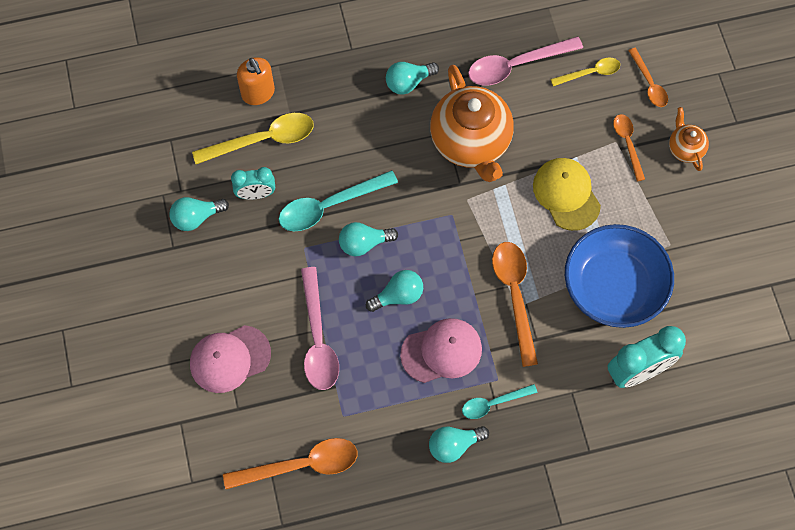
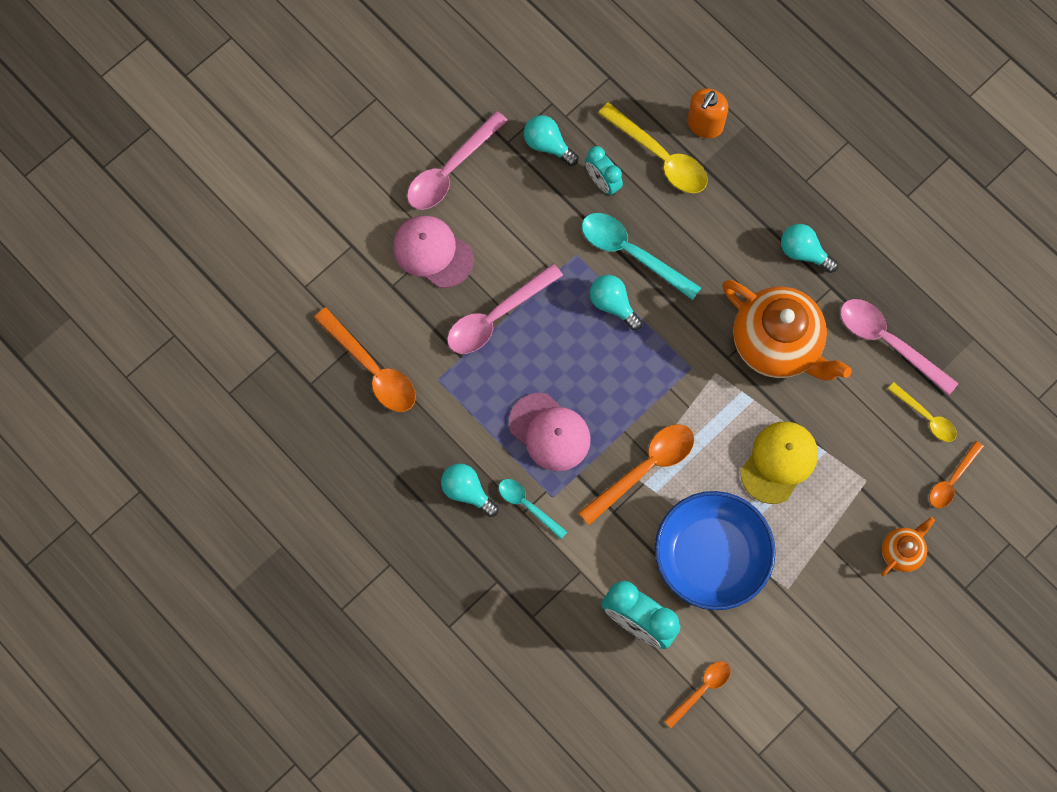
camera: 60 degrees right, 5 degrees up
(167, 305) = (450, 170): none -> pink spoon
(398, 296) = (580, 364): turquoise light bulb -> none
(471, 142) = (777, 344): orange teapot -> orange teapot turned 90 degrees counterclockwise
(627, 144) = (871, 493): orange spoon -> orange spoon (701, 690)

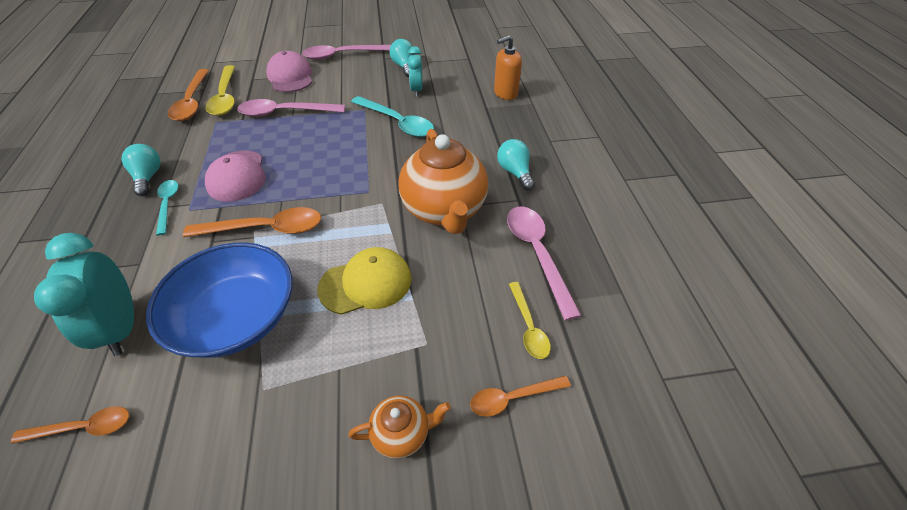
camera: 35 degrees right, 25 degrees down
(613, 304) = (357, 138): turquoise light bulb -> none
(631, 253) = (397, 123): turquoise spoon -> turquoise spoon turned 150 degrees clockwise
(660, 156) = (463, 94): yellow spoon -> yellow spoon (225, 97)

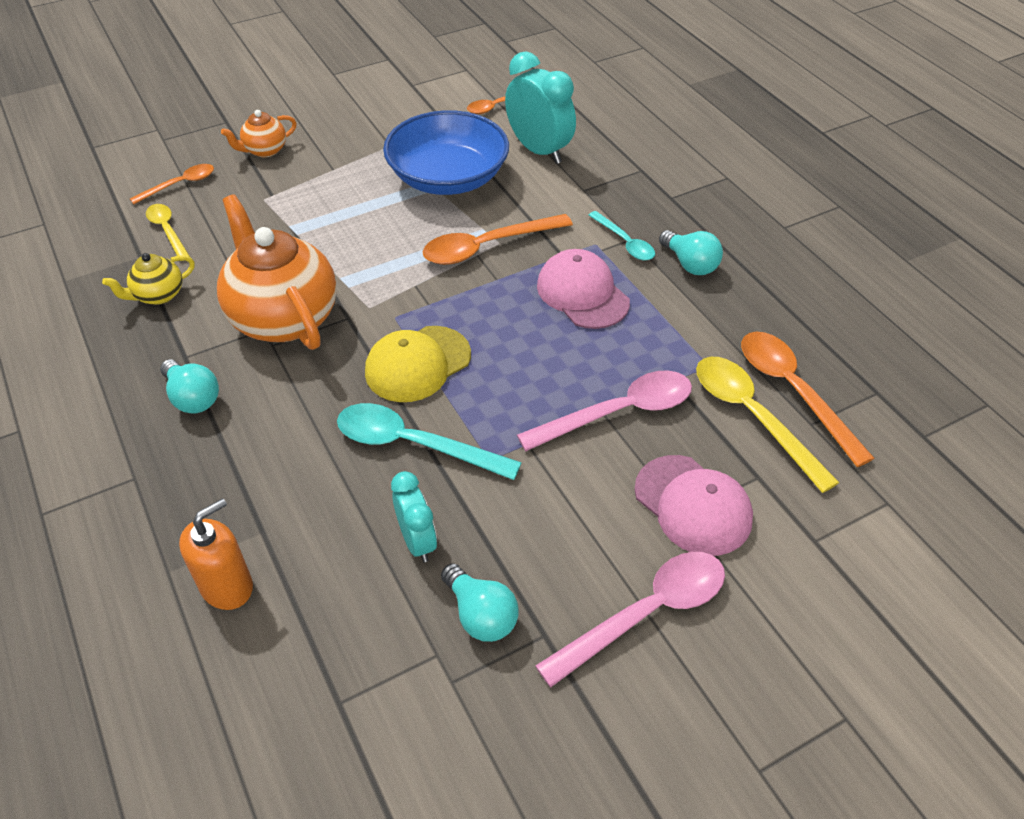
camera: 160 degrees right, 0 degrees up
(366, 283) = (342, 226): yellow cap -> yellow cap (417, 364)
(537, 254) = (158, 295): pink spoon -> yellow teapot

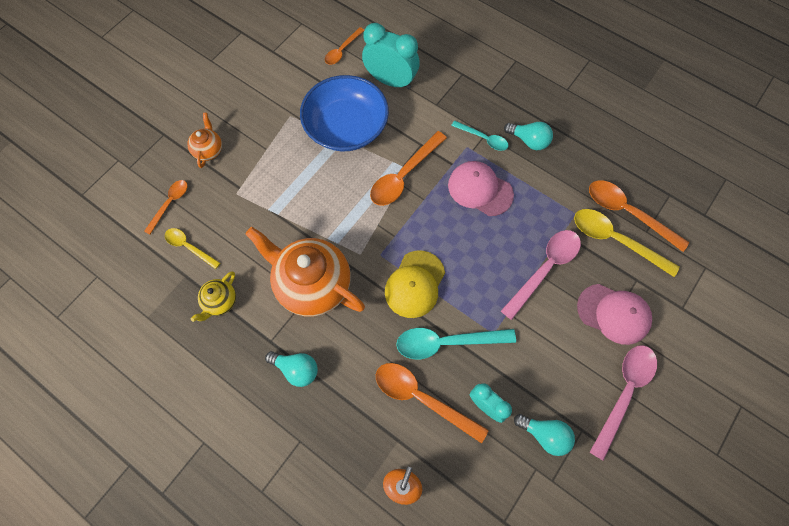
camera: 25 degrees left, 20 degrees up
(265, 150) = (209, 150): orange teapot -> orange teapot turned 150 degrees clockwise
(332, 495) = (422, 398): none -> orange spoon

